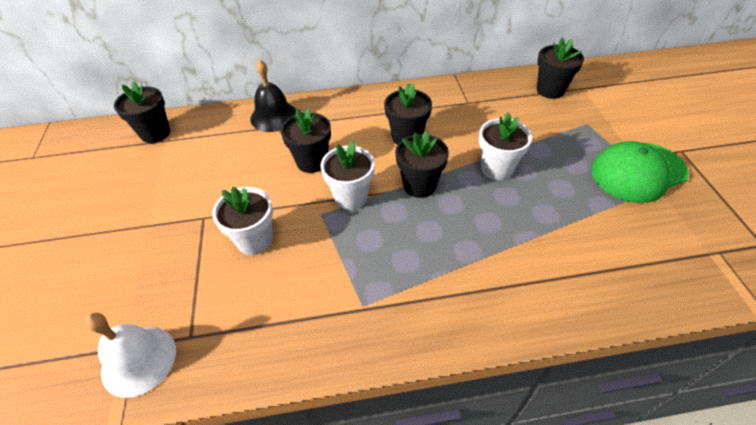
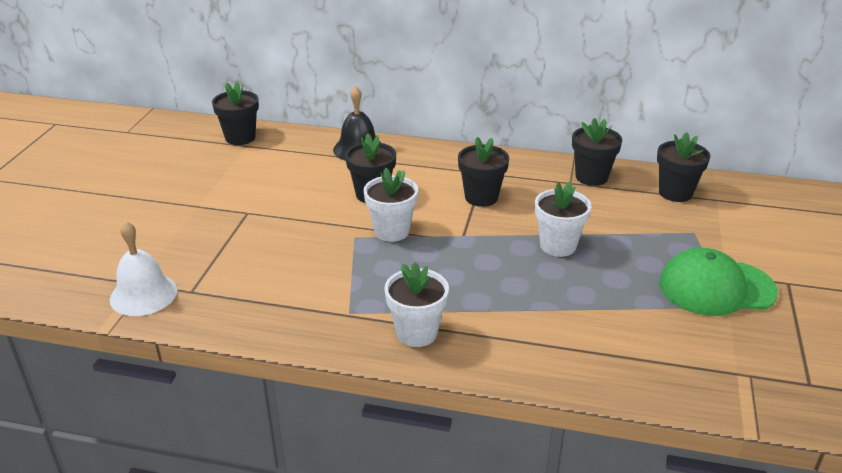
camera: 20 degrees right, 15 degrees down
(255, 240) = (283, 240): white flower pot -> white flower pot (416, 333)
(419, 185) = (466, 239): black flower pot -> black flower pot (591, 177)

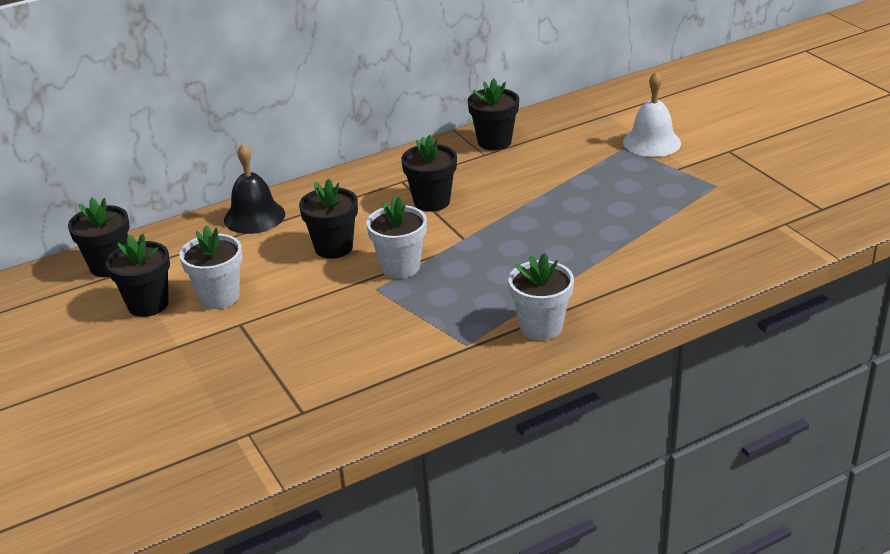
camera: 40 degrees left, 0 degrees up
(143, 294) = (261, 441): white bell -> white bell (652, 142)
(558, 246) = (547, 207): white flower pot -> white flower pot (219, 297)
(675, 193) = (572, 123): black flower pot -> black flower pot (148, 304)
(716, 287) = (691, 178): green cap -> none

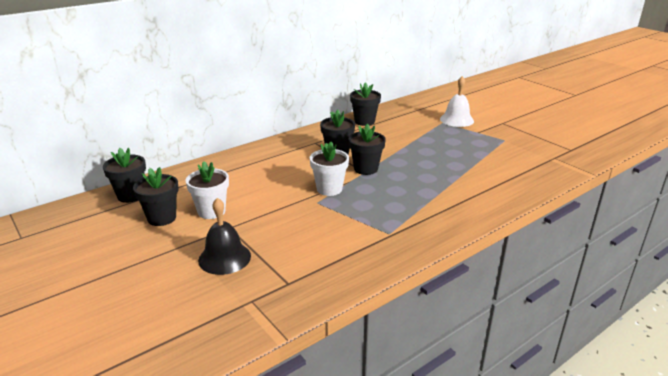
camera: 10 degrees left, 5 degrees down
(254, 216) = (225, 164): black bell -> black bell (224, 258)
(333, 247) = (282, 179): black flower pot -> black flower pot (366, 169)
(541, 327) = (434, 220): white flower pot -> none

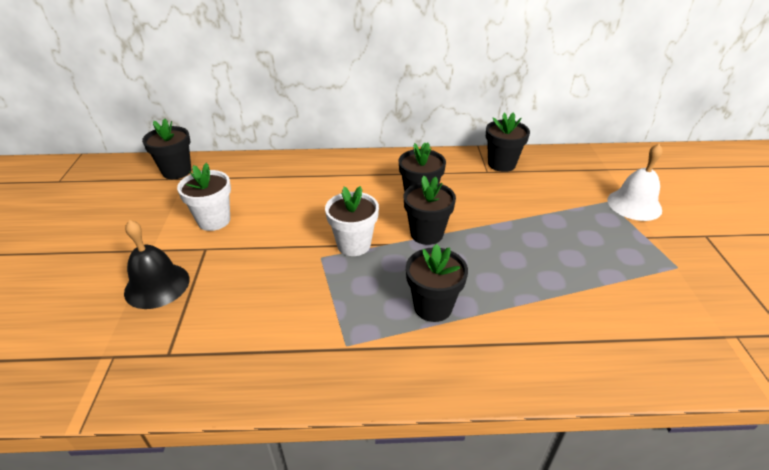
camera: 35 degrees right, 10 degrees up
(162, 218) = (168, 208): black flower pot -> black flower pot (433, 307)

